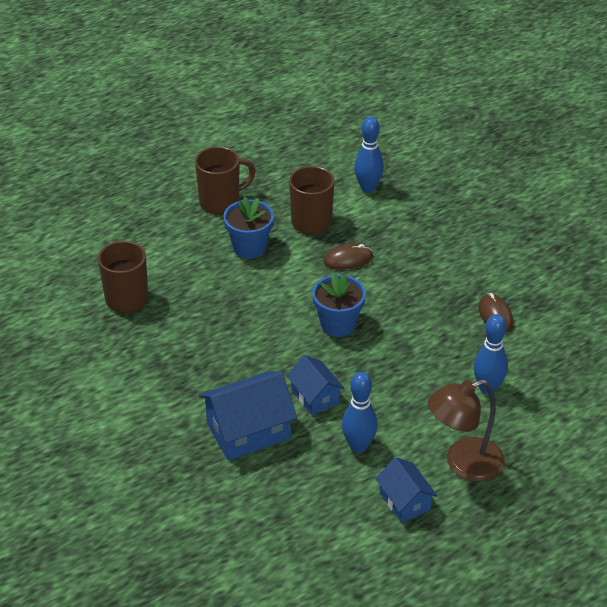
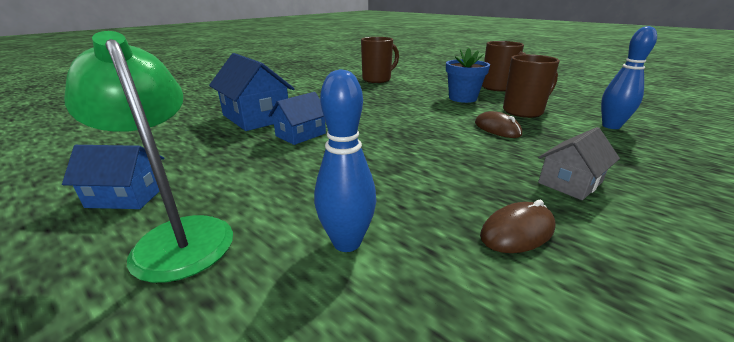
camera: 75 degrees right, 15 degrees down
(338, 324) = (403, 134): blue flower pot -> none
(358, 446) = (230, 160): blue bowling pin -> none
(405, 501) = (127, 196): blue house -> blue house turned 45 degrees clockwise
(451, 266) = (570, 182): none -> grey house
(463, 463) = (178, 236): brown lamp -> green lamp

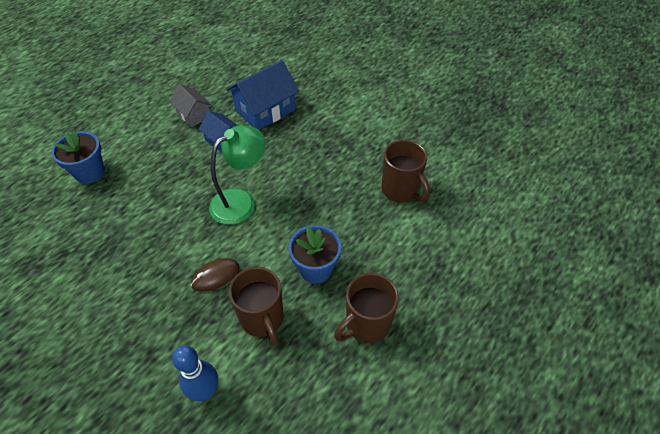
camera: 90 degrees right, 25 degrees up
(127, 196) = (154, 89): blue house -> none
(178, 236) = (114, 117): green lamp -> green lamp (241, 201)
(347, 242) = (90, 172): blue bowling pin -> blue flower pot
(517, 231) = (73, 241): brown mouse -> none
(570, 182) = (110, 291): grey house -> grey house (194, 114)

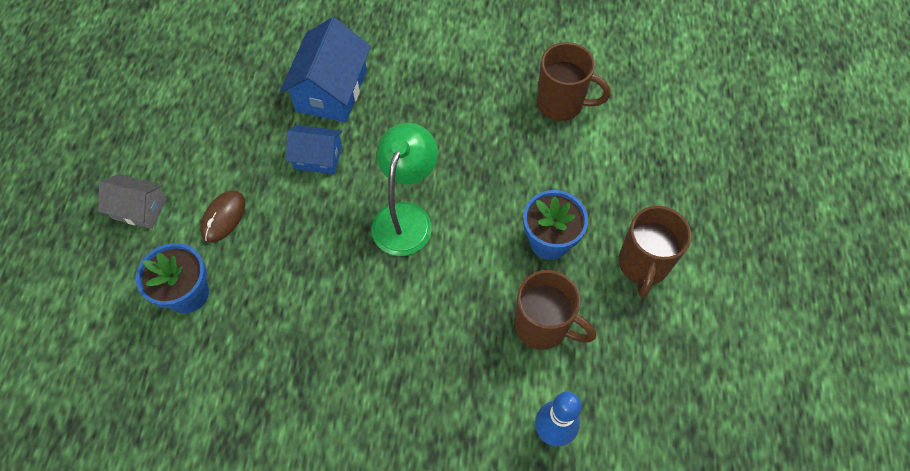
camera: 35 degrees left, 10 degrees up
(194, 114) = (247, 145): grey house -> grey house (139, 209)
(215, 276) = (455, 315): brown mouse -> brown mouse (223, 217)

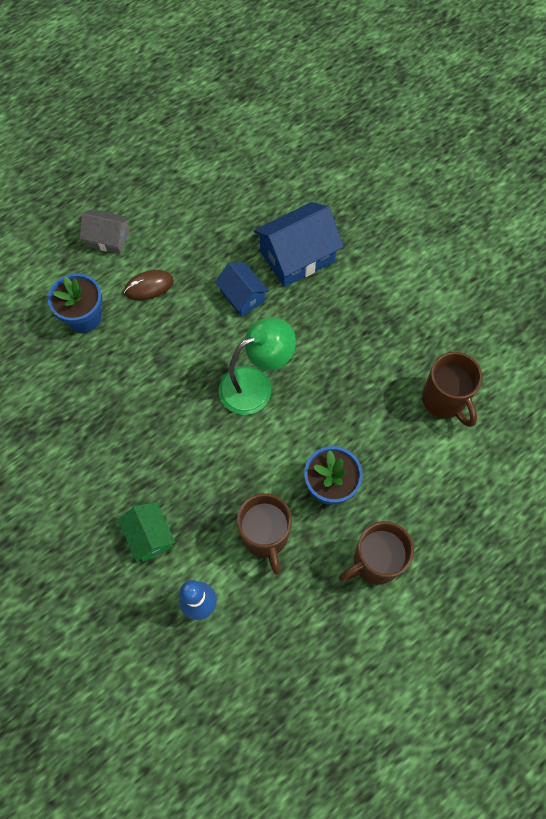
camera: 45 degrees right, 5 degrees up
(139, 209) = (108, 238): grey house -> grey house turned 45 degrees counterclockwise
(449, 419) = (150, 536): none -> green house

